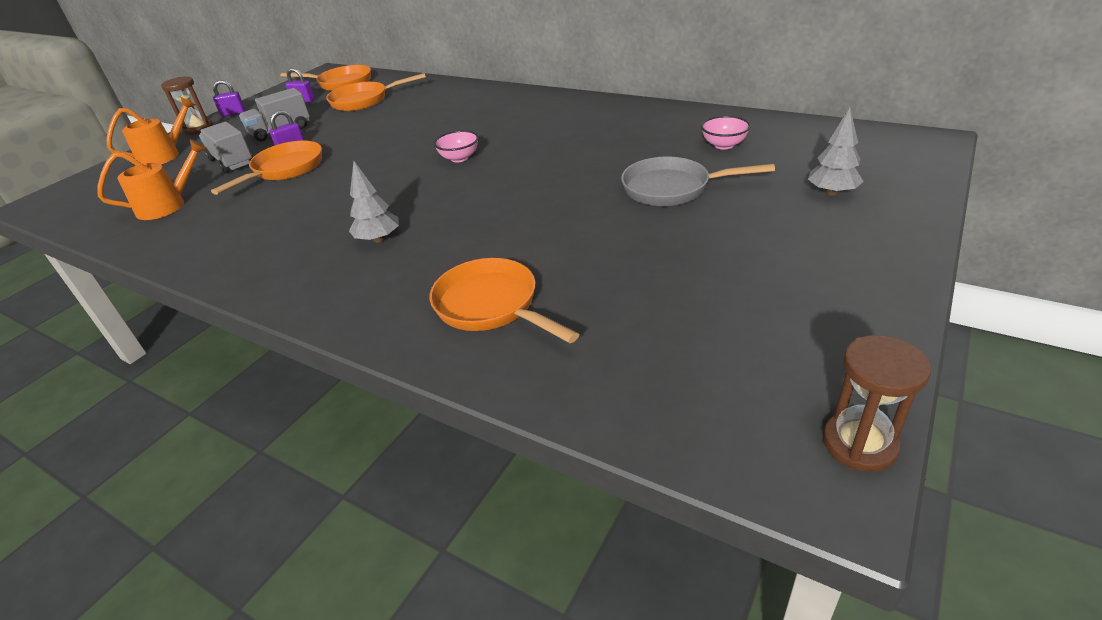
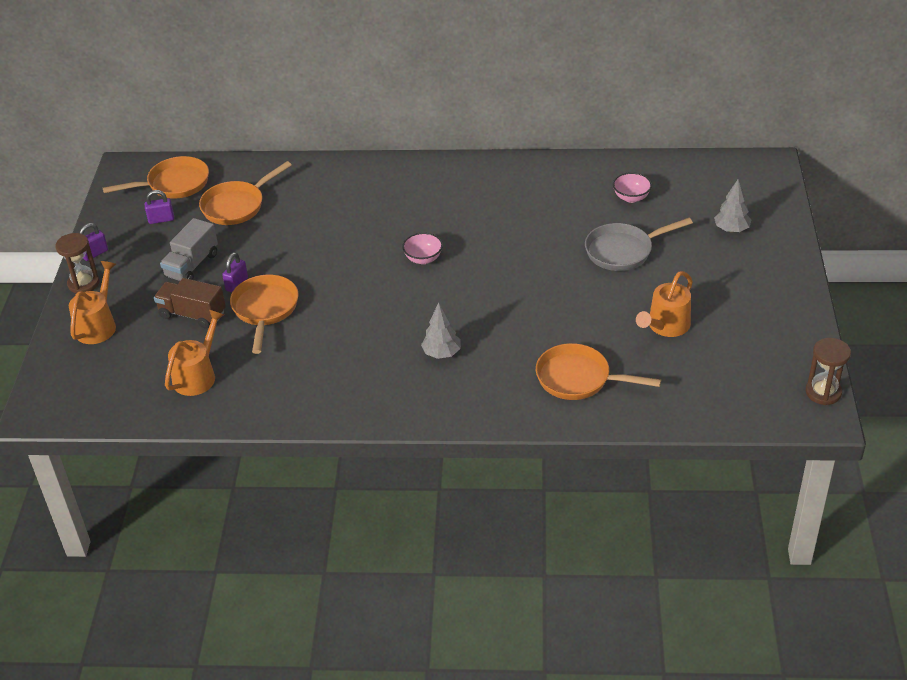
camera: 30 degrees left, 5 degrees up
(232, 162) = (192, 314): grey truck -> brown truck
(659, 275) = (665, 326): none -> orange watering can

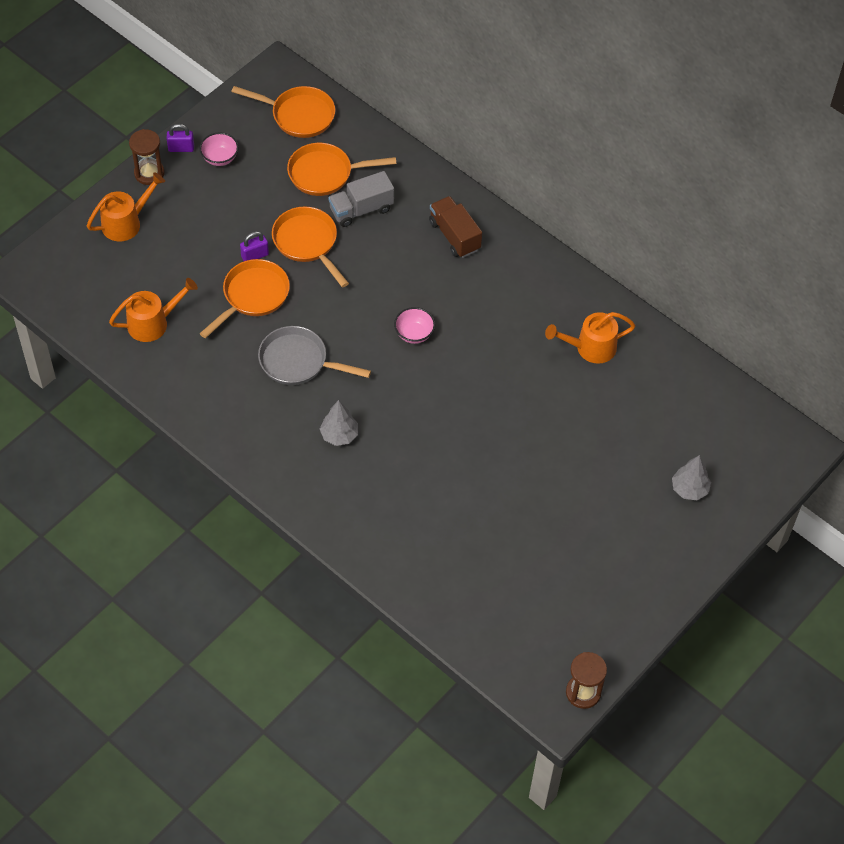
camera: 35 degrees right, 15 degrees up
(161, 219) = (257, 147): purple padlock -> none
(192, 265) = (239, 212): grey truck -> grey truck (361, 209)
(192, 314) = (198, 262): brown truck -> brown truck (454, 236)
(578, 378) = (414, 535): orange pan -> orange pan (307, 243)
(623, 251) = (577, 443): grey pan -> grey pan (298, 361)
(631, 197) = (643, 395): pink bowl -> pink bowl (220, 158)
(665, 326) = (531, 540): orange watering can -> orange watering can (590, 348)

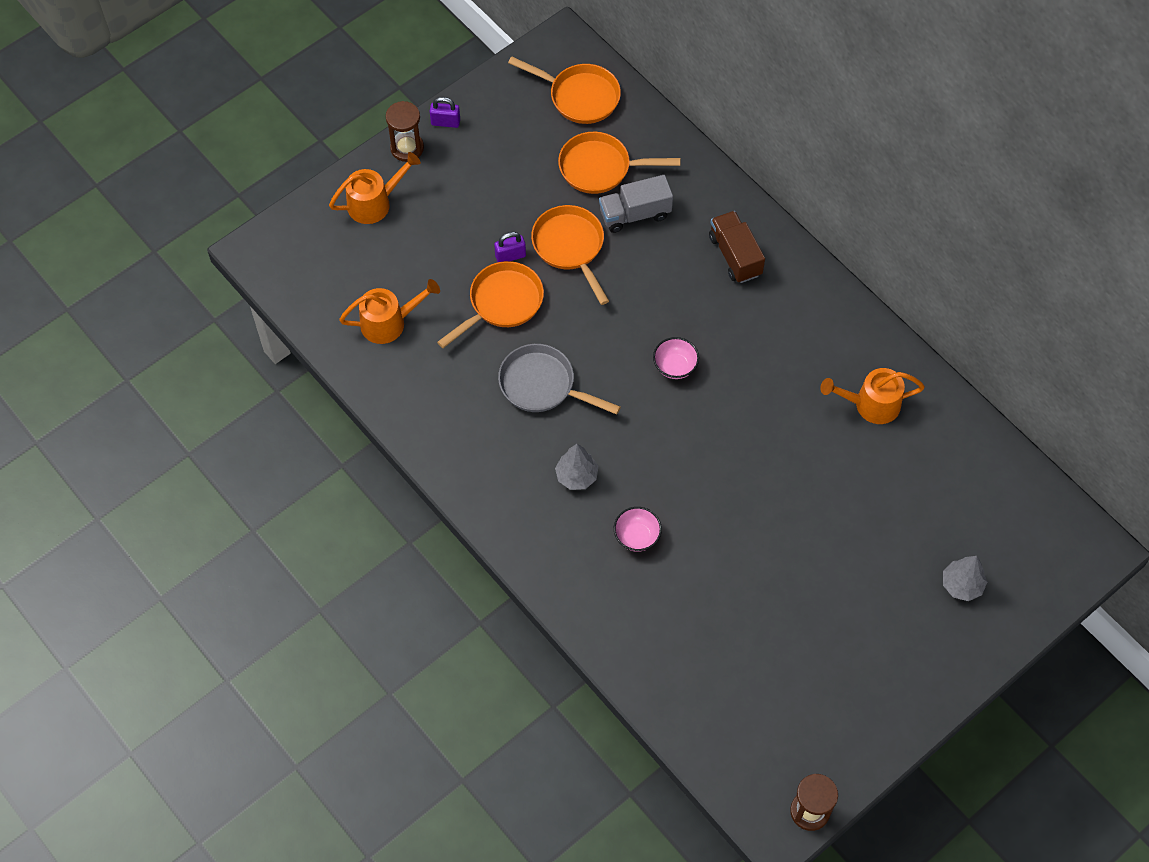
camera: 10 degrees right, 5 degrees up
(220, 158) = (486, 138): pink bowl -> pink bowl (637, 536)

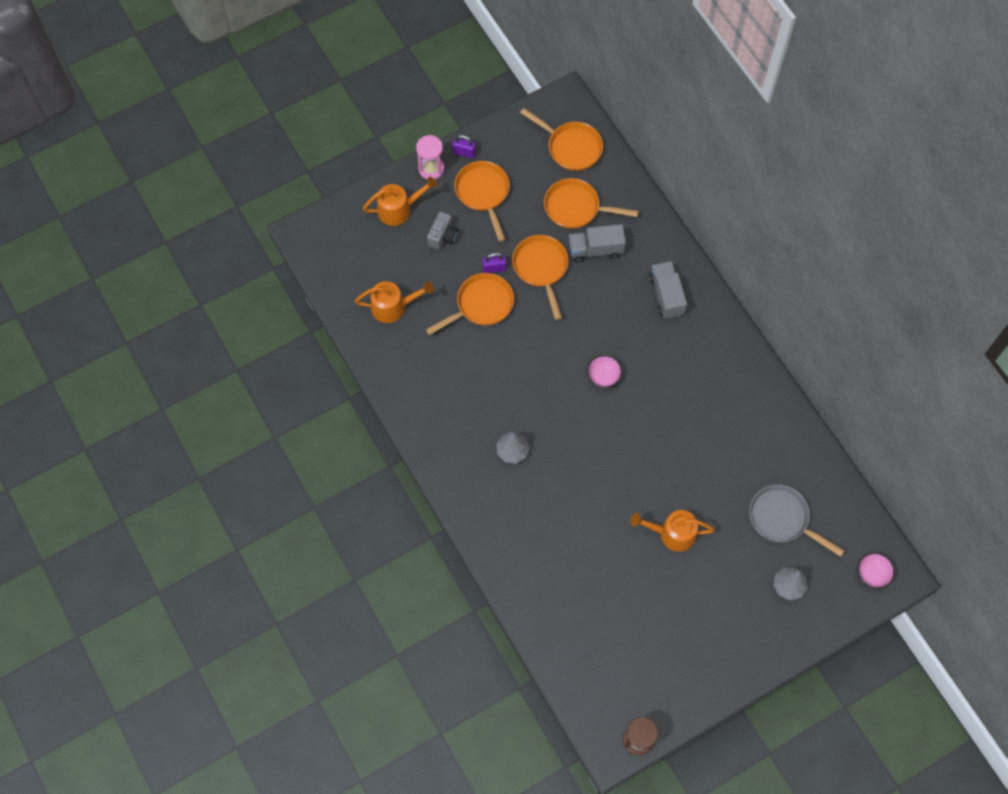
camera: 10 degrees right, 5 degrees up
(407, 148) = (431, 169): brown hourglass -> pink hourglass
(437, 227) = (443, 236): none -> grey camera
(479, 168) = (483, 193): none -> orange pan
(542, 385) = (499, 375): grey pan -> grey pan (782, 519)
(637, 536) = (549, 506): pink bowl -> pink bowl (872, 574)
(735, 256) = (666, 295): brown truck -> grey truck
(871, 404) = (747, 431): orange watering can -> orange watering can (672, 533)

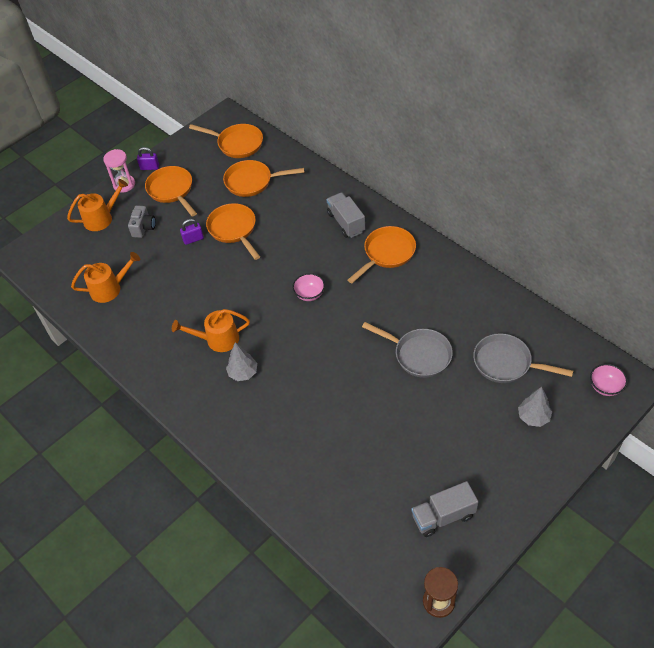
camera: 10 degrees left, 15 degrees down
(481, 305) = (188, 268): orange pan -> orange pan (387, 253)
(595, 249) = (276, 206): grey truck -> grey truck (443, 516)
(672, 533) = (410, 402): orange watering can -> orange watering can (217, 339)
(696, 483) = (419, 355): none -> grey pan

